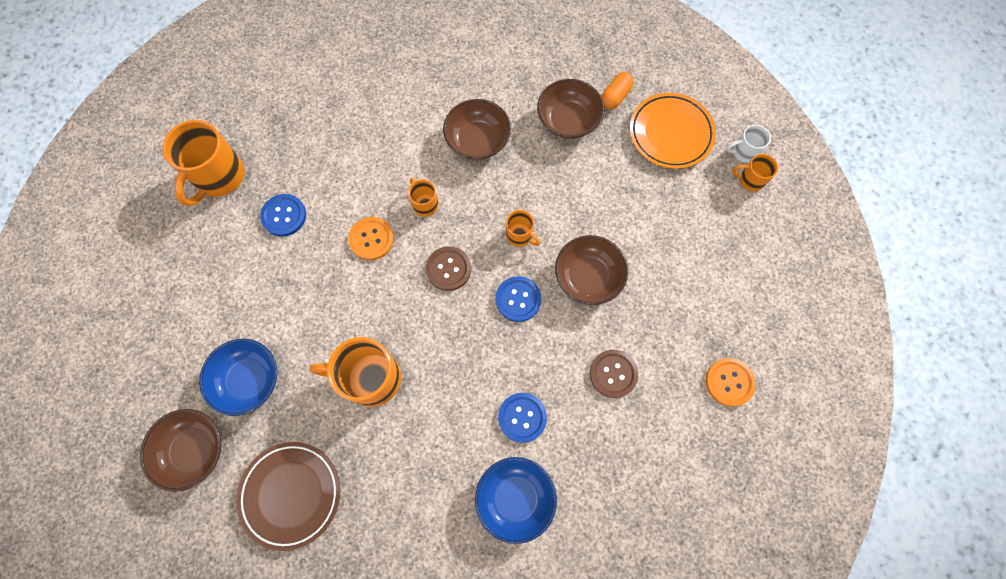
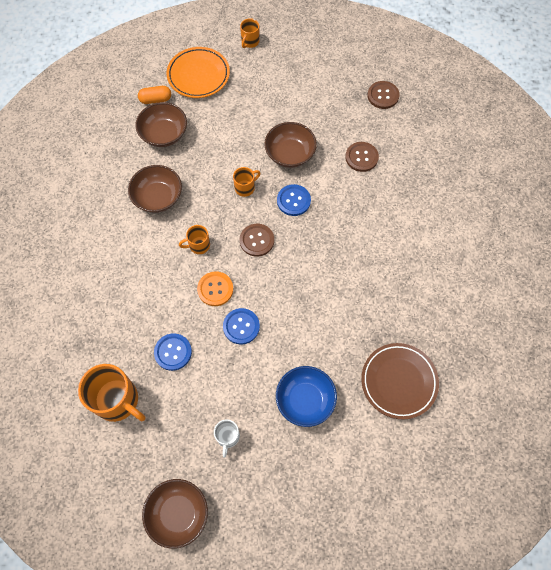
camera: 75 degrees left, 5 degrees down
(194, 450) = (350, 450): brown bowl -> brown bowl (178, 513)
(371, 378) = (326, 310): orange mug -> none
(515, 498) = (430, 235): blue bowl -> none
(522, 417) = (378, 218): blue button -> blue button (241, 326)
(615, 96) = (155, 99): orange capsule -> orange capsule turned 60 degrees counterclockwise
(729, 382) = (383, 96): orange button -> brown button
(743, 152) = (228, 39): white mug -> white mug (228, 437)

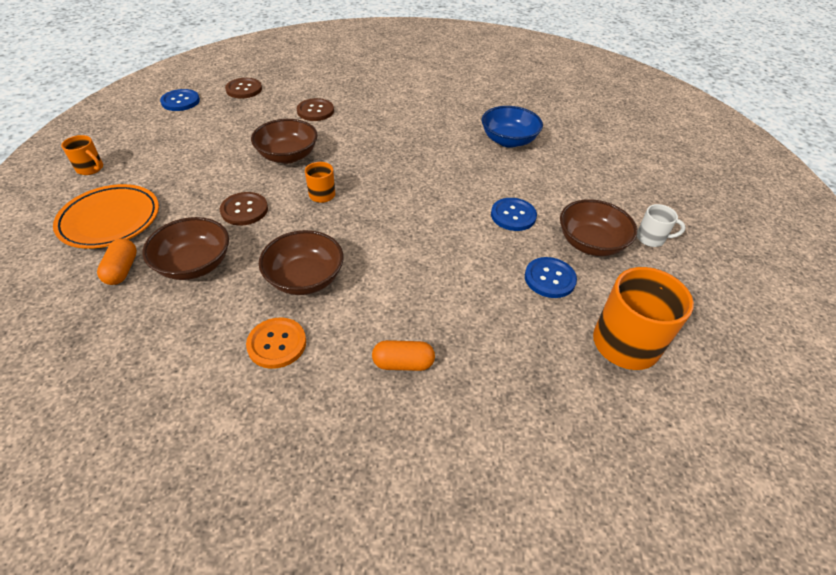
camera: 85 degrees left, 20 degrees down
(94, 264) = (403, 363): none -> orange capsule
(178, 513) = (756, 288): brown bowl -> brown bowl (590, 243)
(198, 245) = (395, 242): orange mug -> none
(215, 289) = (462, 232): orange button -> orange button (277, 344)
(257, 240) = (400, 192): brown button -> brown button (244, 210)
(293, 201) = (353, 160): blue button -> blue button (180, 101)
(305, 400) = (596, 179): blue bowl -> blue bowl (508, 140)
(398, 381) = (569, 123): brown plate -> none

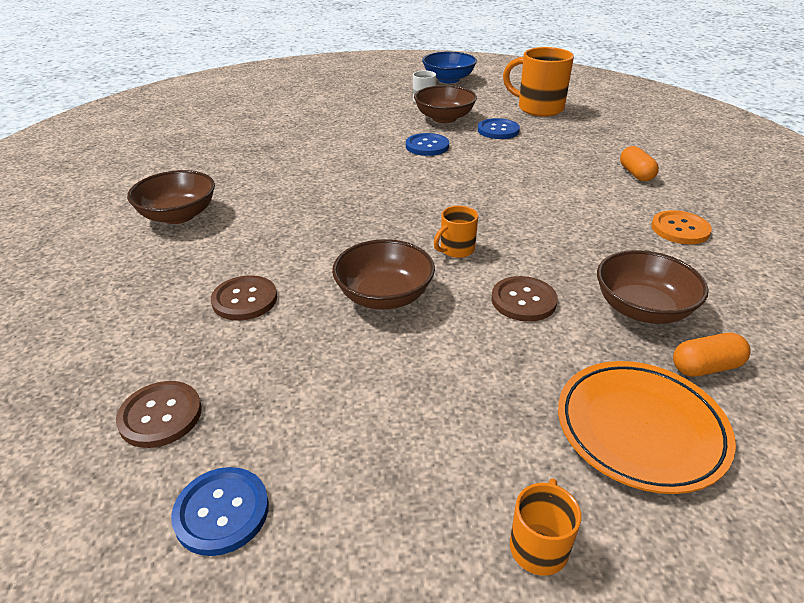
camera: 100 degrees left, 10 degrees down
(305, 278) = (594, 232): brown bowl -> brown bowl (178, 215)
(508, 140) = (295, 154): blue bowl -> blue bowl (448, 79)

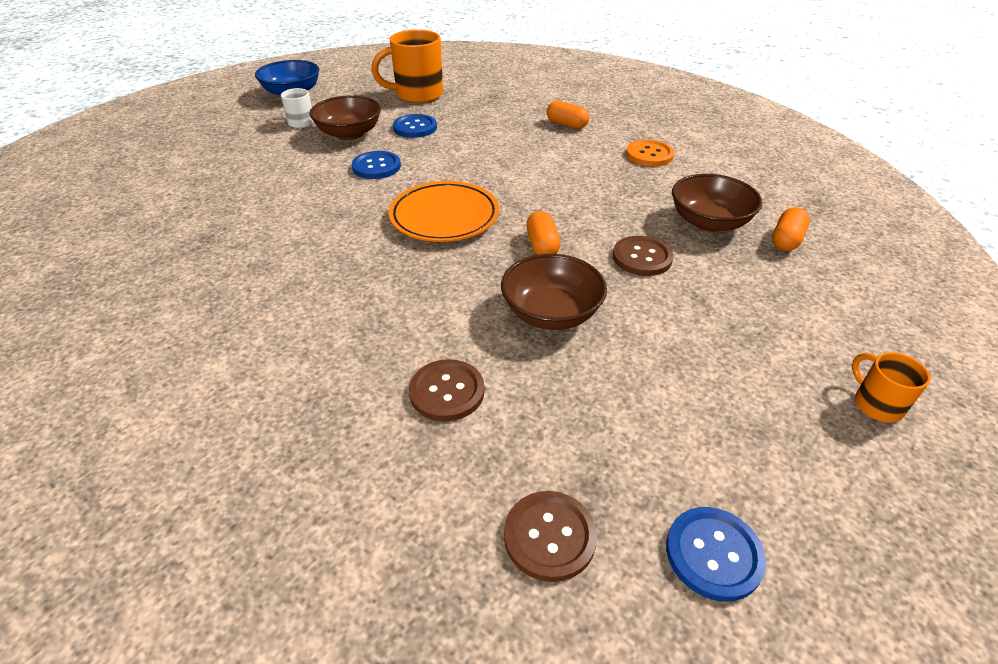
camera: 45 degrees left, 5 degrees up
(178, 215) = (228, 360): brown bowl -> none
(456, 250) = (542, 245): orange mug -> orange capsule
(640, 429) = (814, 299): orange plate -> orange plate (444, 217)

